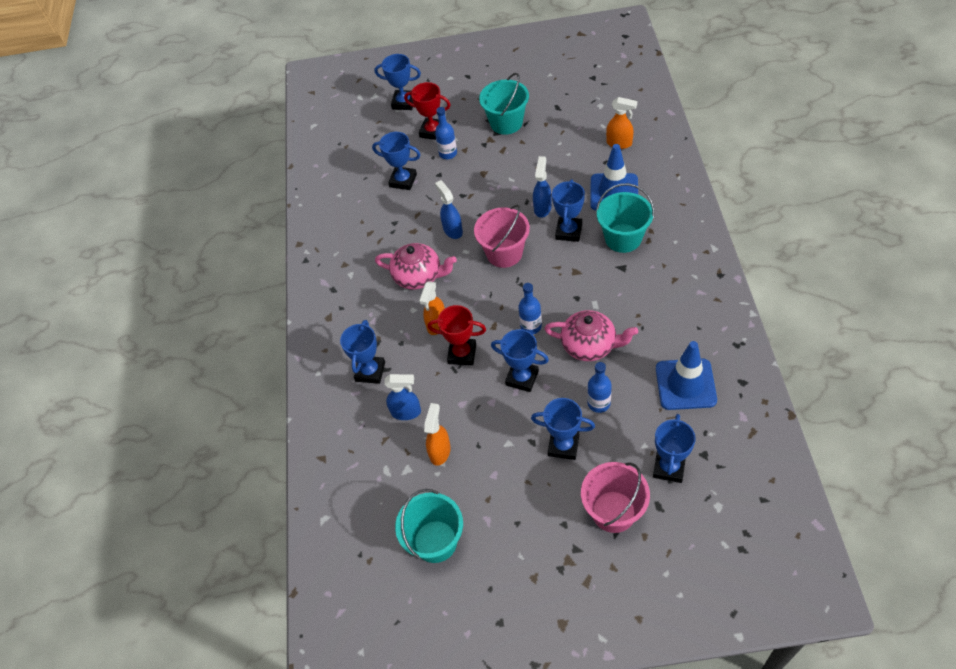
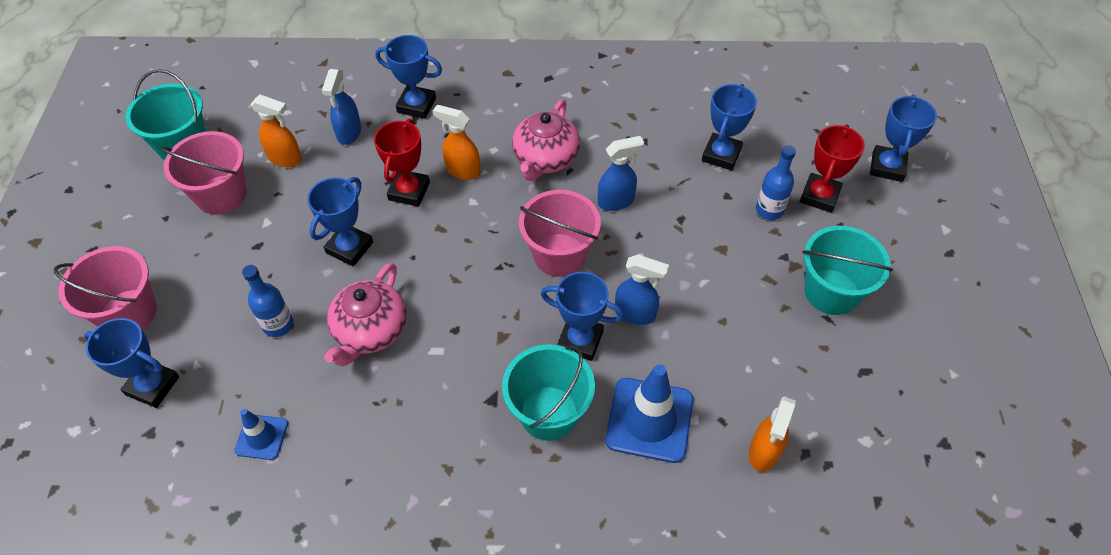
camera: 90 degrees right, 0 degrees up
(486, 487) = (221, 195): none -> pink bucket
(531, 326) = (425, 268): blue bottle -> none
(563, 445) = (237, 276): blue trophy -> none
(685, 384) = (262, 437): blue traffic cone -> blue traffic cone, size x0.55

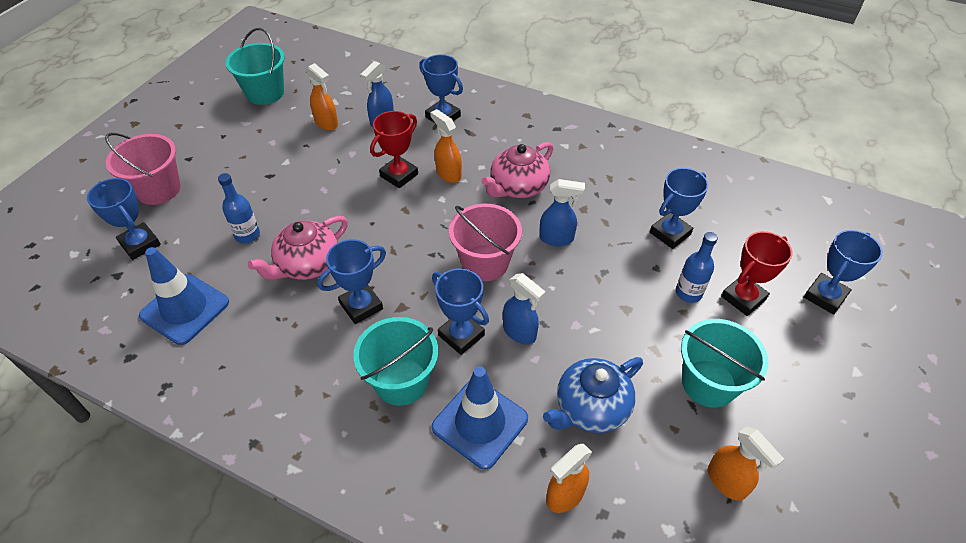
camera: 25 degrees right, 5 degrees down
(221, 195) = (268, 133): pink bucket -> none
(262, 437) = (185, 309): blue traffic cone -> blue traffic cone, size x1.83
(349, 248) = (331, 200): blue trophy -> blue trophy (361, 306)
(742, 360) = (590, 408): none -> blue teapot
(891, 376) = (727, 482): none -> orange spray bottle

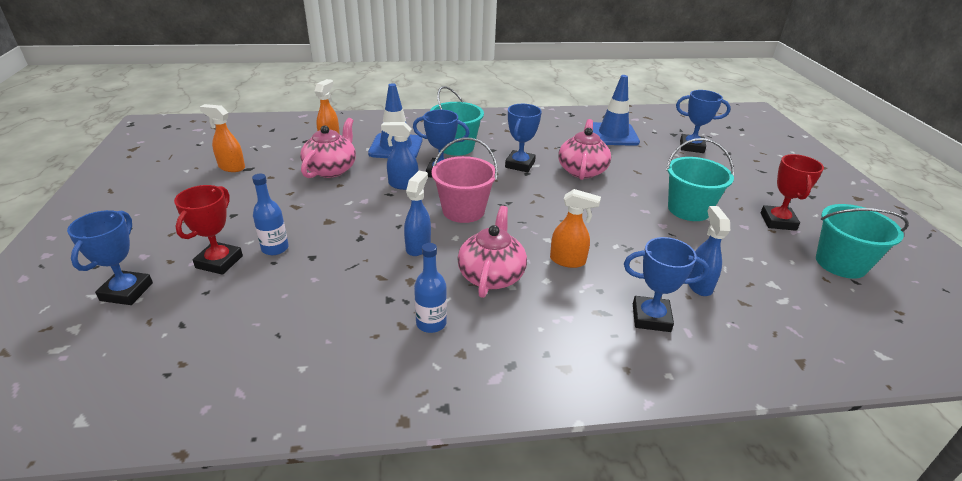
camera: 145 degrees right, 15 degrees down
(158, 189) = (744, 170): pink bucket -> none
(247, 235) = (643, 170): blue bottle -> blue bottle (431, 323)
(326, 123) = (737, 259): orange spray bottle -> none
(399, 175) = (607, 242): red trophy -> red trophy (778, 221)
(557, 238) = (418, 246): blue spray bottle -> blue spray bottle turned 135 degrees clockwise
(590, 408) = (331, 169): blue teapot -> pink teapot
(670, 233) = (307, 291): blue trophy -> none
(708, 383) = (248, 202): turquoise bucket -> turquoise bucket (688, 209)

